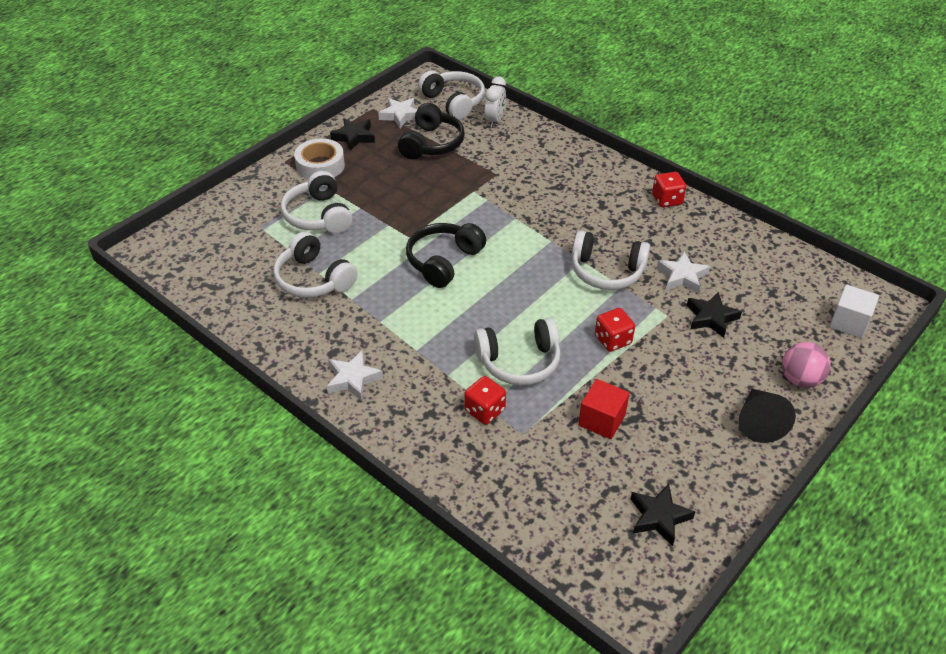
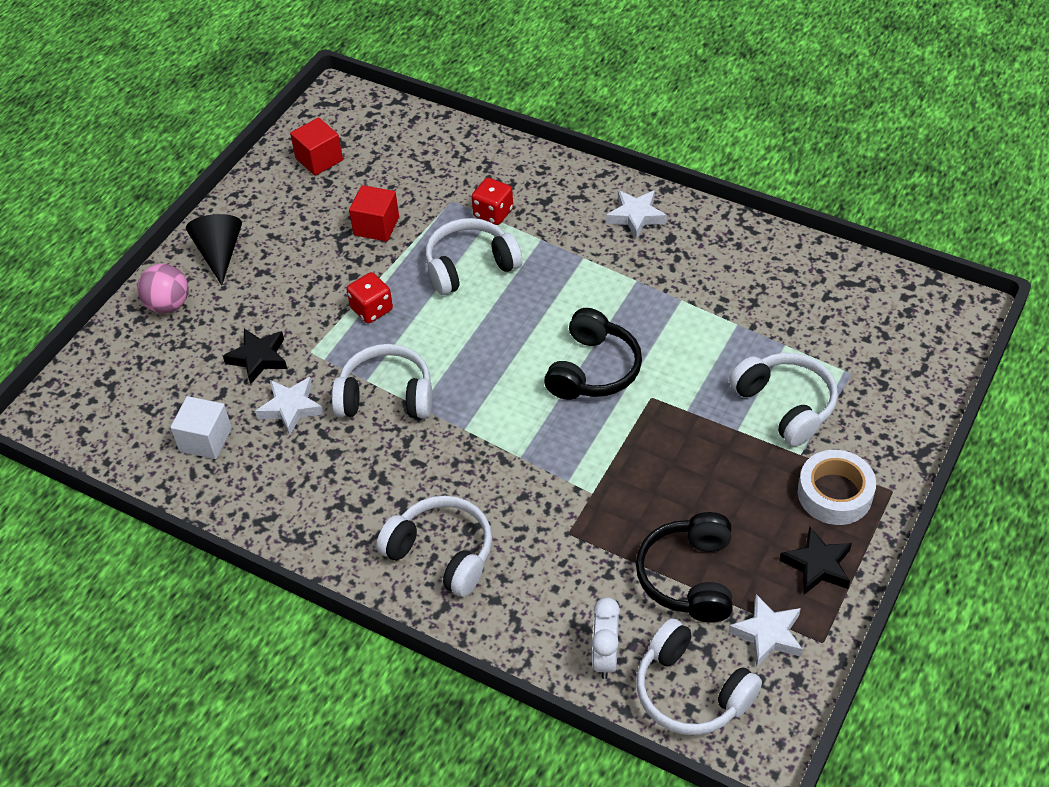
camera: 170 degrees right, 5 degrees up
(313, 279) = (738, 314): white headphones -> white headphones (442, 553)
(659, 517) = (319, 159): black star -> red cube
(667, 200) = (309, 535): red dice -> none
(849, 323) = (95, 384): white cube -> white cube (205, 440)

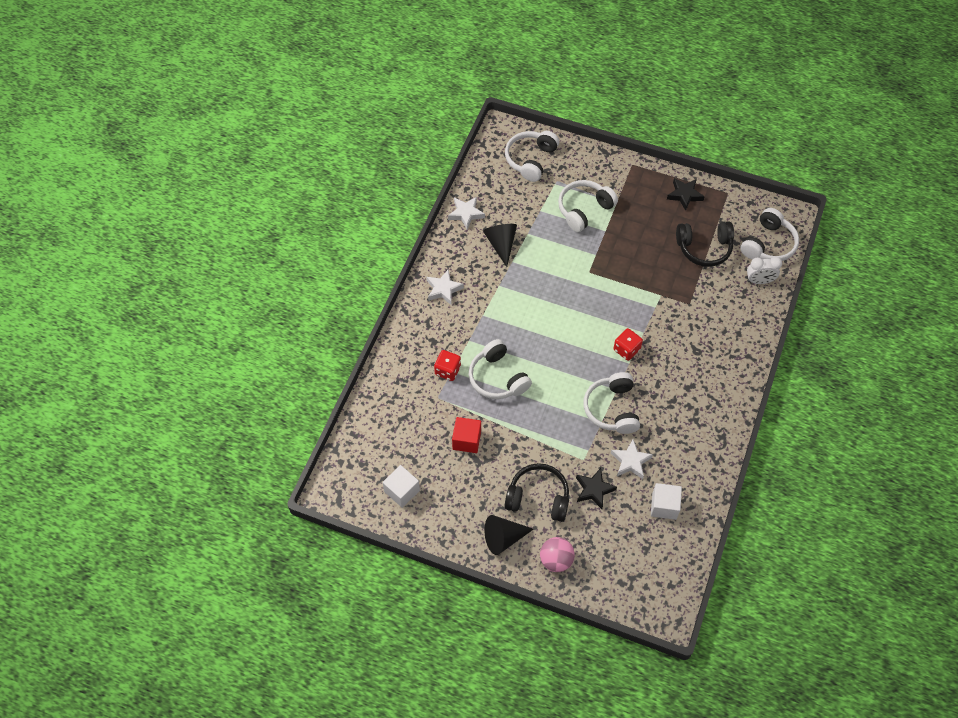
camera: 100 degrees left, 10 degrees up
(319, 159) = (402, 491): red cube -> white cube
(371, 309) = (542, 429): red dice -> red dice (626, 349)
(442, 553) = (715, 362): white headphones -> white headphones (530, 159)
(593, 370) = (573, 302): black headphones -> black headphones (538, 497)
(716, 289) = (501, 244): none -> black cone
(767, 634) = (729, 214): white star -> white star (466, 214)
(835, 494) = (639, 188): white tape -> none

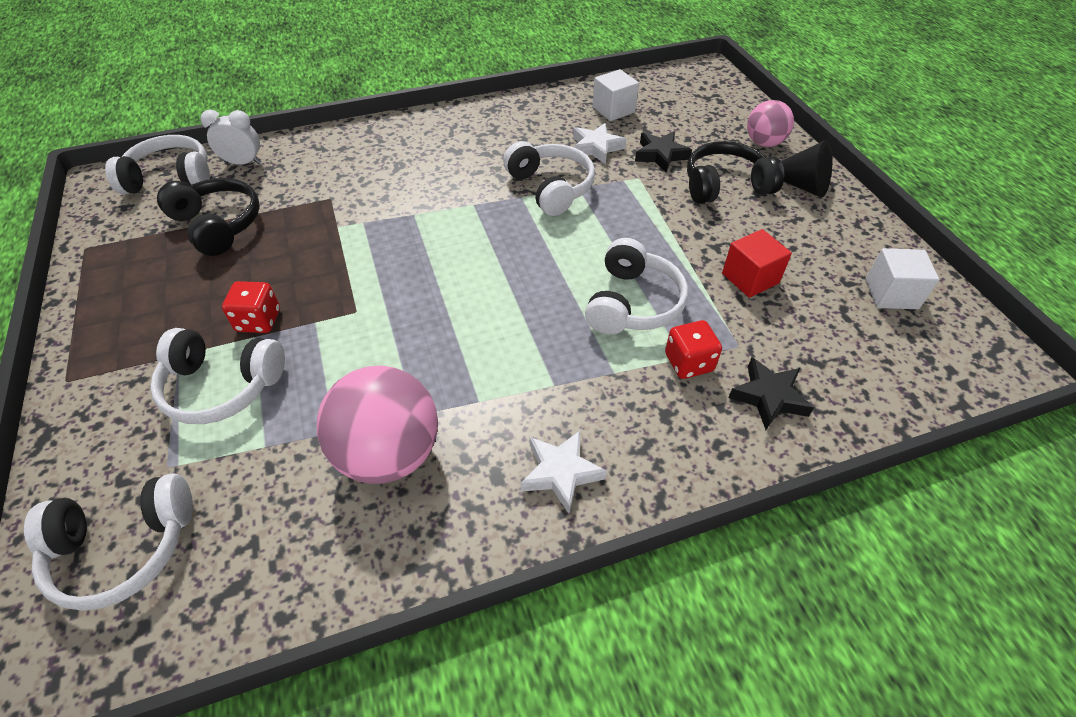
camera: 130 degrees left, 10 degrees down
(466, 214) = (356, 565): white star -> none
(501, 244) = (389, 453): black cone -> pink ball
(538, 497) = (725, 185): black headphones -> black headphones turned 105 degrees clockwise
(612, 409) = (551, 188): white headphones -> white headphones turned 75 degrees counterclockwise
(626, 349) = (455, 215): red dice -> red dice (258, 321)
(684, 195) = (114, 287): black star -> black star (768, 397)
(759, 281) = (243, 163): white clock -> white clock turned 45 degrees counterclockwise

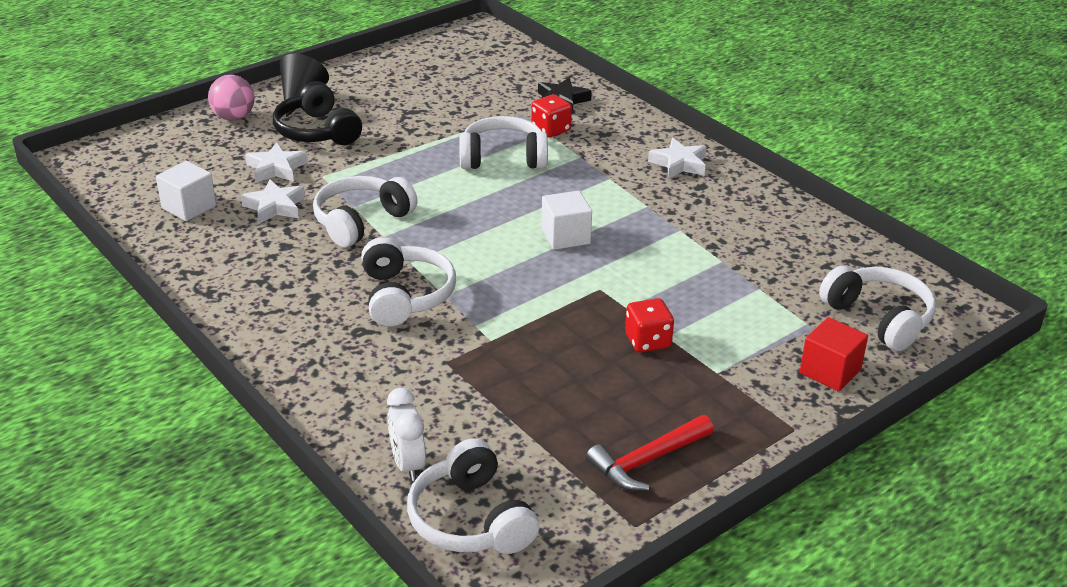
camera: 110 degrees left, 15 degrees down
(131, 273) = (647, 460): none -> red hammer
(218, 225) = (535, 430): black headphones -> none
(221, 386) = (728, 332): white headphones -> white headphones (405, 296)
(389, 453) = (719, 231): pink ball -> none
(660, 155) = (276, 168): black star -> white star
(750, 278) = (443, 113): red cube -> red cube (830, 371)
(891, 294) = (430, 62): white cube -> white cube (565, 236)

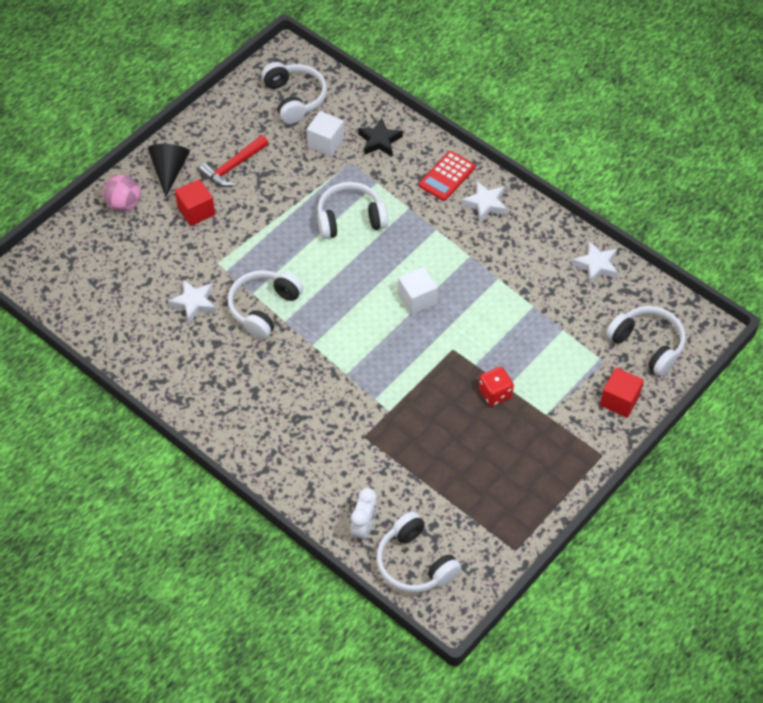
camera: 10 degrees left, 20 degrees up
(189, 207) = (129, 314): white cube -> white cube (325, 142)
(276, 168) = (179, 260): white star -> white star (596, 265)
(317, 131) = (196, 211): black headphones -> red cube
(405, 296) = (318, 379): white headphones -> white headphones (295, 98)
(408, 464) = (364, 528): white clock -> white clock turned 135 degrees counterclockwise
(551, 130) = (379, 179): red dice -> none
(636, 136) = (447, 176): none -> red calculator
(647, 460) = (514, 498): red hammer -> red hammer (233, 167)

